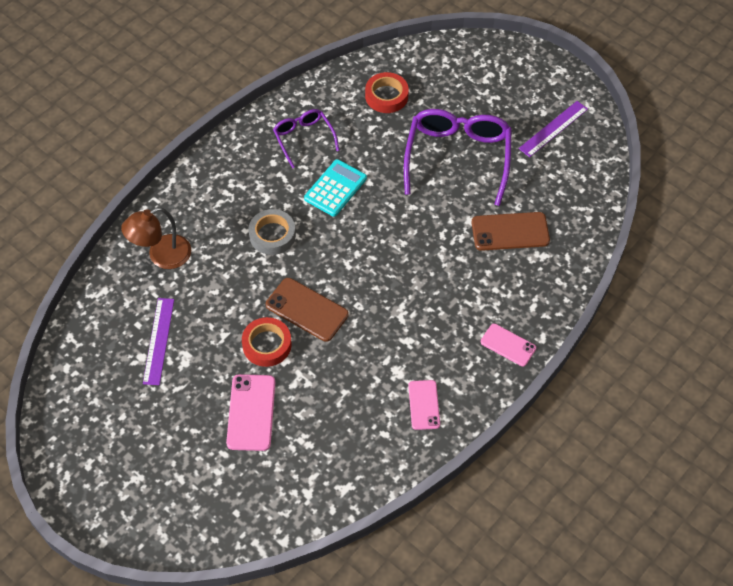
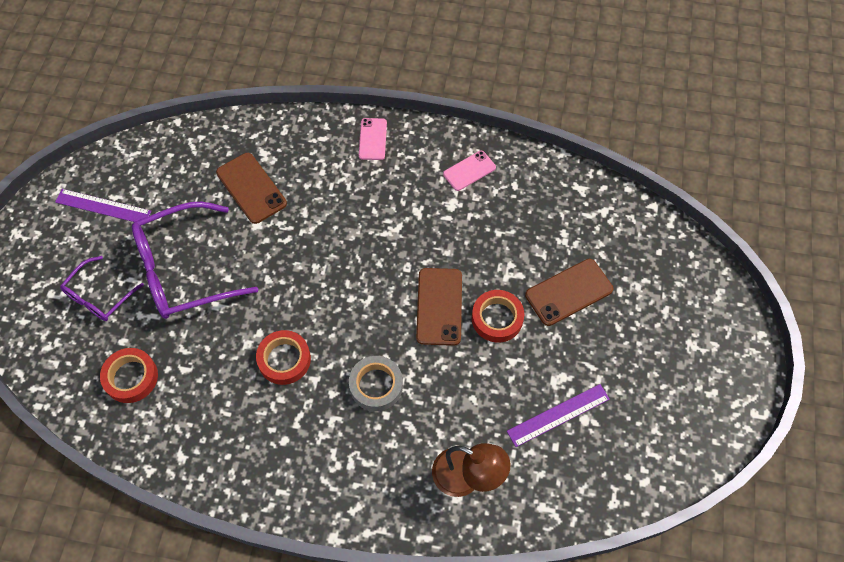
camera: 120 degrees left, 5 degrees up
(251, 412) = (568, 292): pink phone -> brown phone
(303, 138) = (234, 428): purple glasses -> purple glasses (99, 296)
(335, 188) = (284, 359): turquoise calculator -> red tape

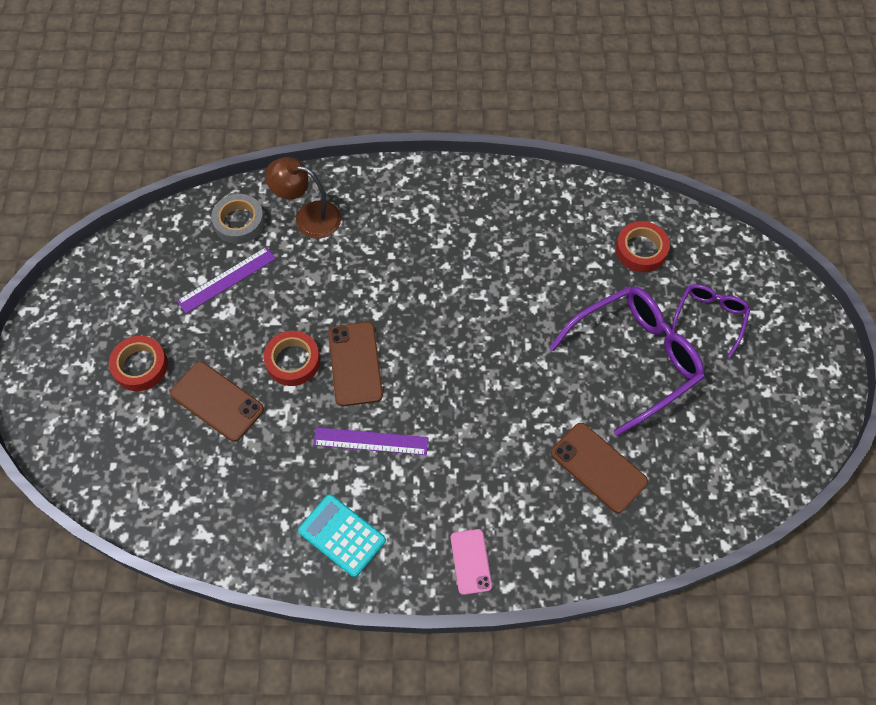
camera: 170 degrees right, 0 degrees up
(103, 206) = (757, 416): purple ruler -> purple ruler (371, 441)
(284, 359) = (500, 288): red tape -> red tape (140, 366)
(376, 385) = (405, 279): grey tape -> grey tape (239, 222)
(469, 171) = (342, 535): pink phone -> turquoise calculator
(568, 292) = (217, 401): brown phone -> brown phone turned 75 degrees clockwise

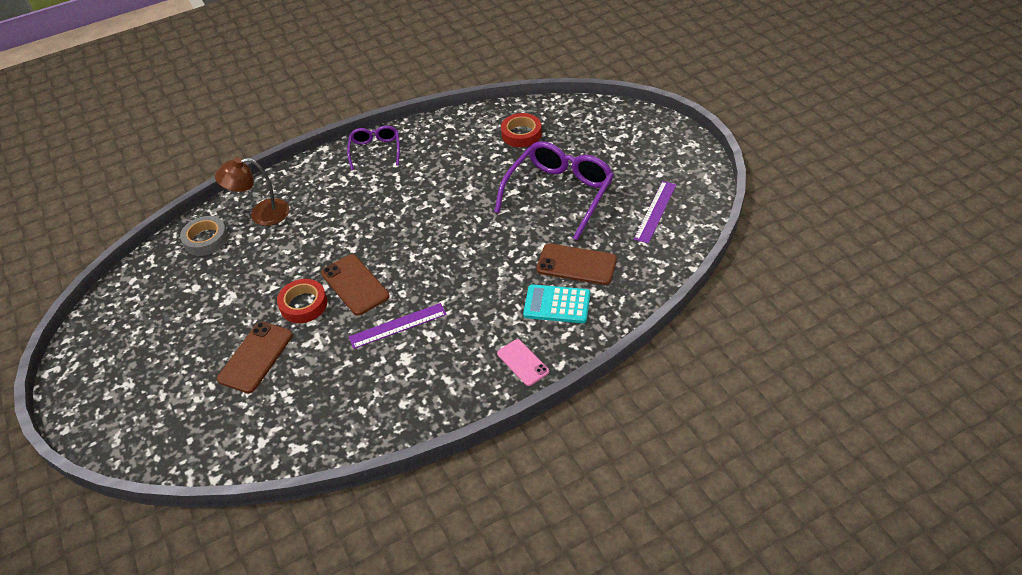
camera: 25 degrees left, 15 degrees down
(140, 366) = (175, 363): red tape -> none
(217, 401) = (256, 357): brown phone -> brown phone turned 75 degrees counterclockwise
(227, 280) = (217, 278): purple ruler -> purple ruler (655, 211)
(342, 535) = (413, 394): turquoise calculator -> turquoise calculator (557, 304)
(710, 318) = (593, 151): purple glasses -> purple glasses (375, 150)

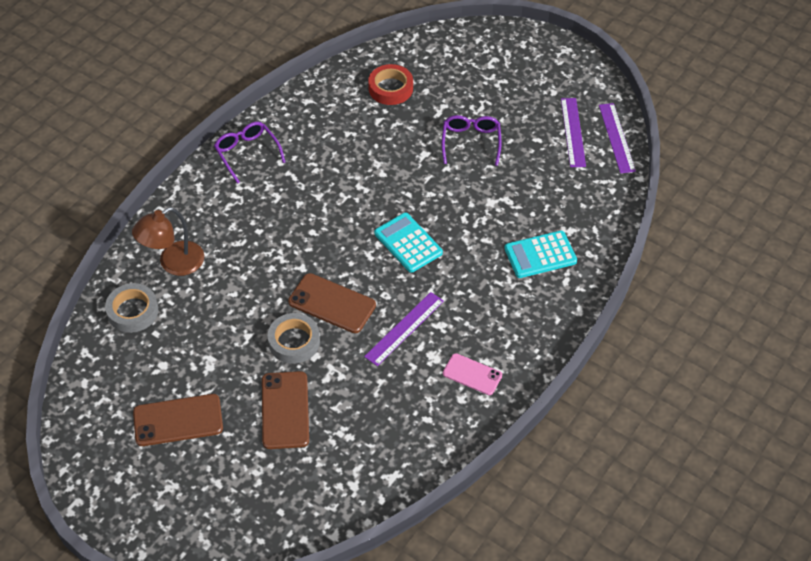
camera: 30 degrees left, 5 degrees up
(303, 304) = (294, 342): red tape -> grey tape
(450, 257) = (408, 243): none -> turquoise calculator
(522, 362) = (544, 320): pink phone -> pink phone (472, 374)
(559, 193) = (471, 142): purple glasses -> purple glasses, size x0.55
(576, 264) = (533, 209): brown phone -> brown phone (178, 420)
(693, 227) = (616, 138): none -> purple ruler

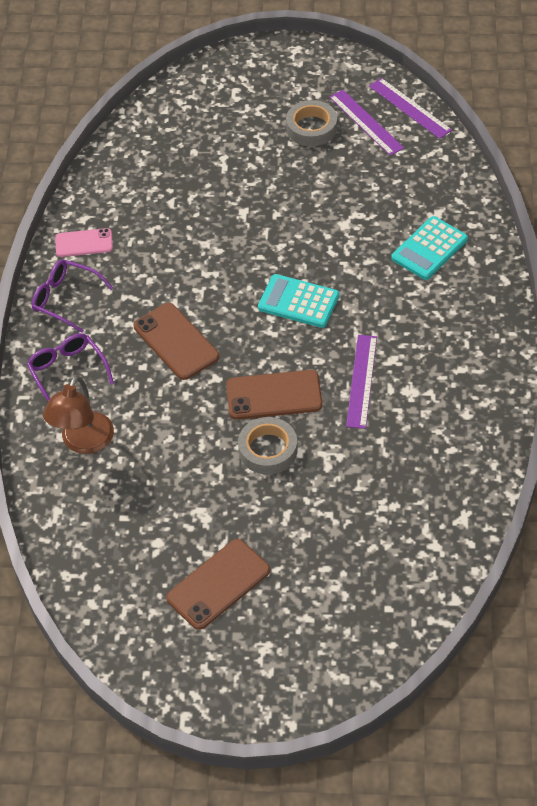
camera: 30 degrees left, 0 degrees up
(133, 311) = (82, 510): grey tape -> grey tape (311, 128)
(285, 410) = (314, 516): brown phone -> brown phone (176, 341)
(390, 88) = (157, 166): red tape -> none
(471, 142) = (278, 178): purple glasses -> purple glasses (67, 372)
(472, 374) = (458, 388): pink phone -> pink phone (84, 243)

